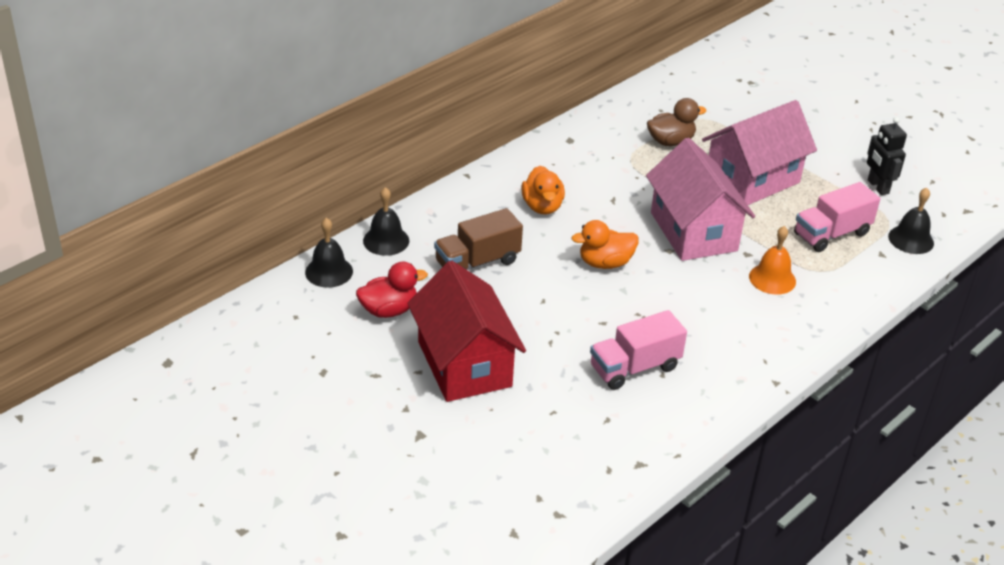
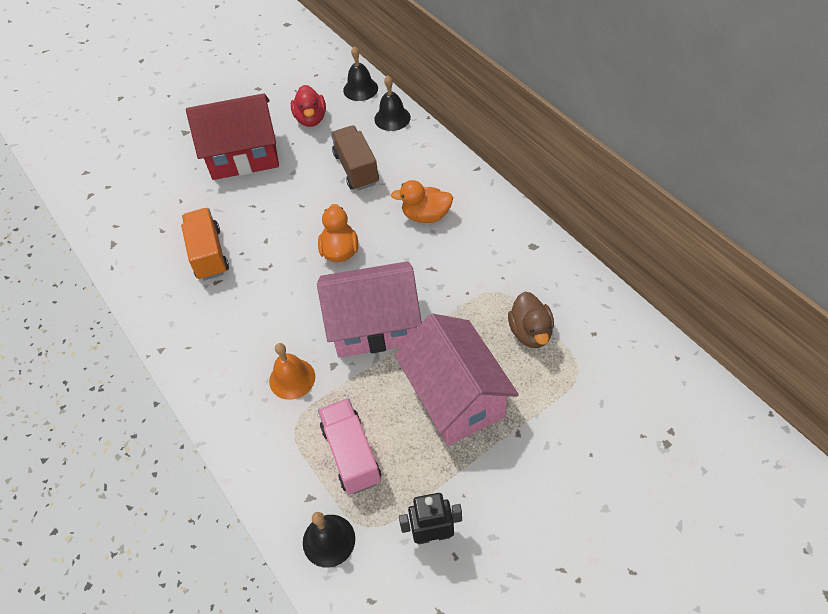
camera: 105 degrees right, 15 degrees up
(634, 367) = (209, 254): pink truck -> orange truck

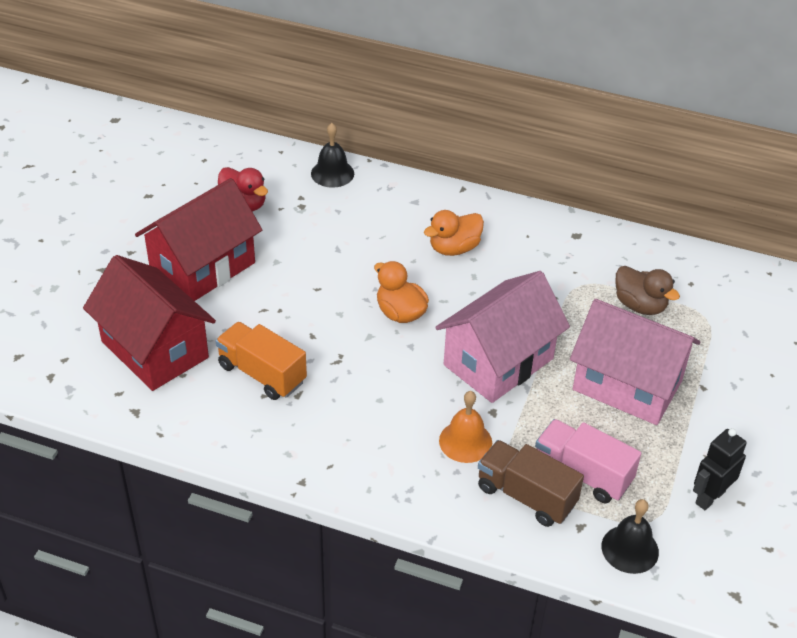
camera: 40 degrees left, 10 degrees down
(162, 204) = (155, 349): none -> red house
(356, 169) = (342, 233): brown truck -> brown truck (526, 496)
(360, 89) = (270, 157): black bell -> none

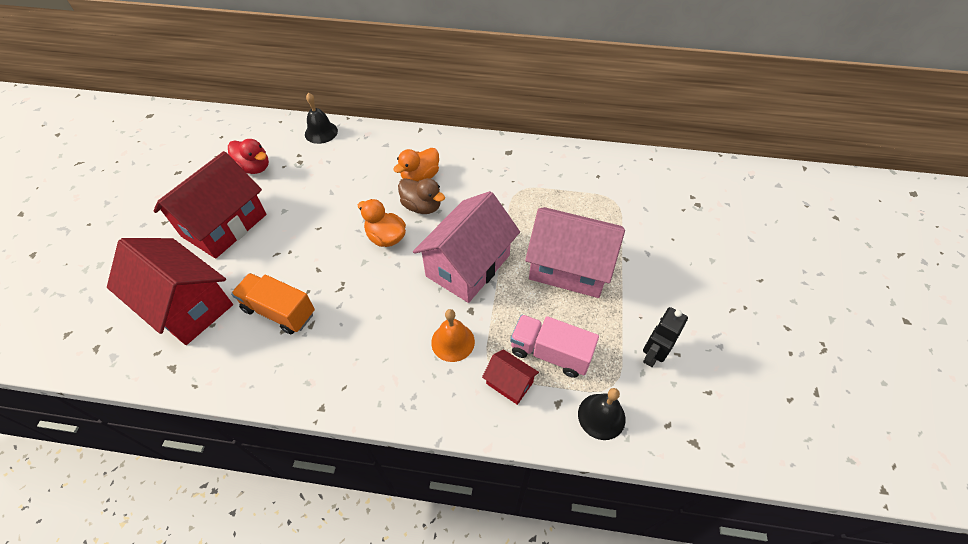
camera: 10 degrees left, 10 degrees up
(526, 496) = (509, 383): brown truck -> red house
(640, 305) = (565, 200): brown duck -> brown duck (422, 206)

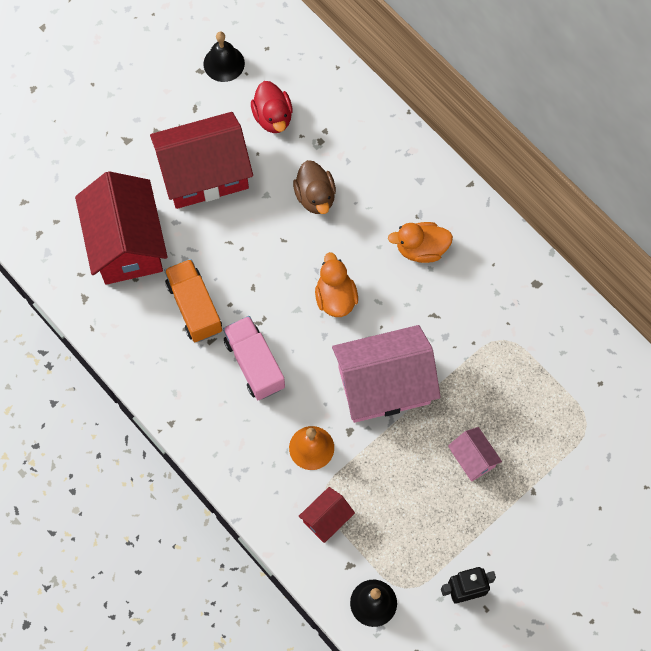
camera: 40 degrees right, 15 degrees up
(321, 132) = (367, 114): black bell -> black bell (224, 63)
(422, 206) = (395, 287): brown duck -> brown duck (315, 197)
(509, 383) = (326, 519): red house -> red house turned 60 degrees clockwise
(550, 353) = (381, 521): pink truck -> pink truck (254, 364)
(569, 267) = (472, 458): pink house -> pink house, size x0.46

